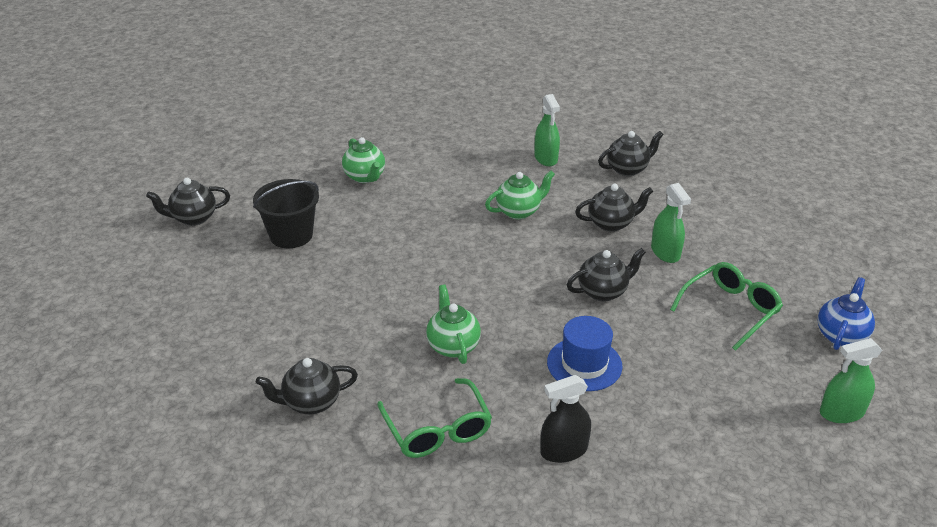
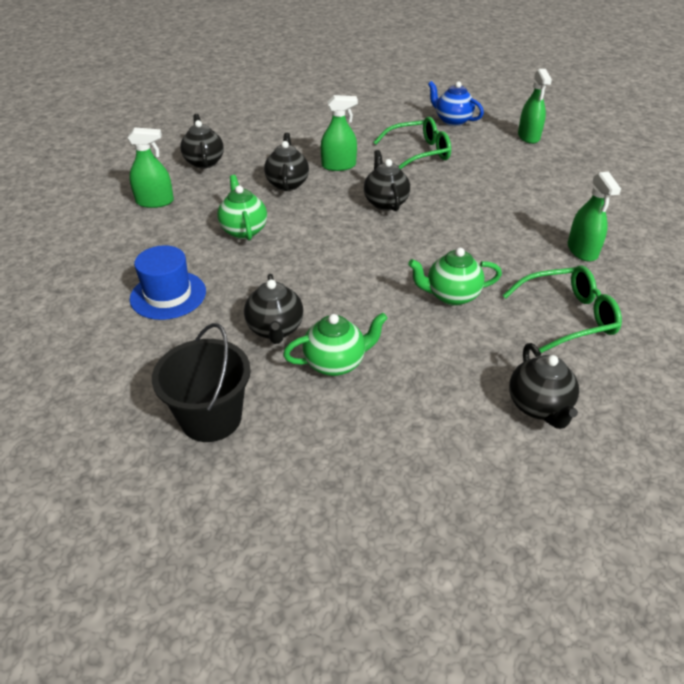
camera: 80 degrees left, 5 degrees up
(193, 218) = (109, 546): black teapot -> black teapot (275, 329)
(365, 177) = (108, 338): green teapot -> green teapot (336, 363)
(564, 450) = (582, 250): black spray bottle -> green spray bottle
(584, 364) = (479, 226): blue hat -> blue hat (168, 295)
(730, 310) = (419, 153): green glasses -> green glasses turned 105 degrees clockwise

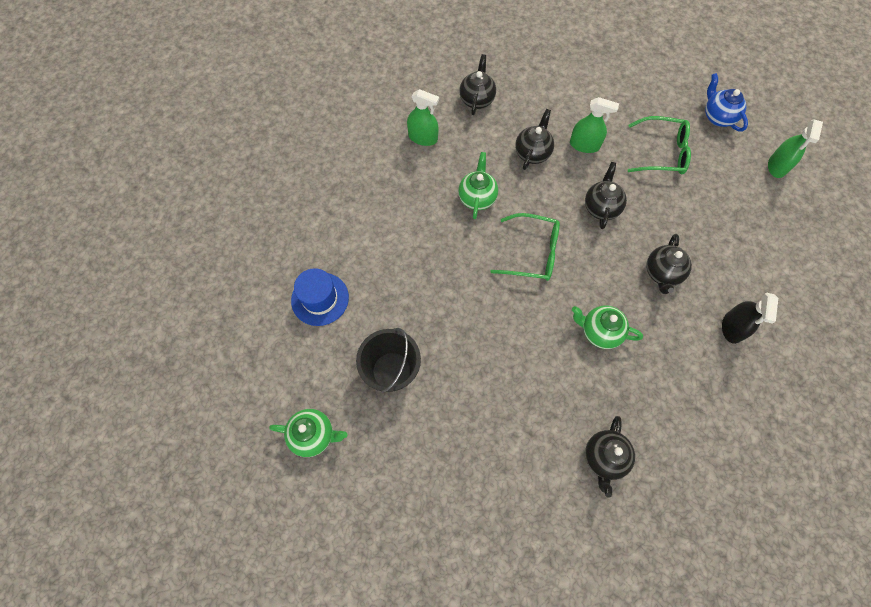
camera: 25 degrees right, 25 degrees up
(168, 295) = (400, 247): blue hat -> blue hat (320, 299)
(275, 329) = (460, 312): black teapot -> black teapot (662, 273)
(336, 363) = (487, 360): green teapot -> green teapot (313, 435)
(568, 317) = (675, 390): green glasses -> green glasses (532, 253)
(582, 250) = (732, 327): green spray bottle -> black spray bottle

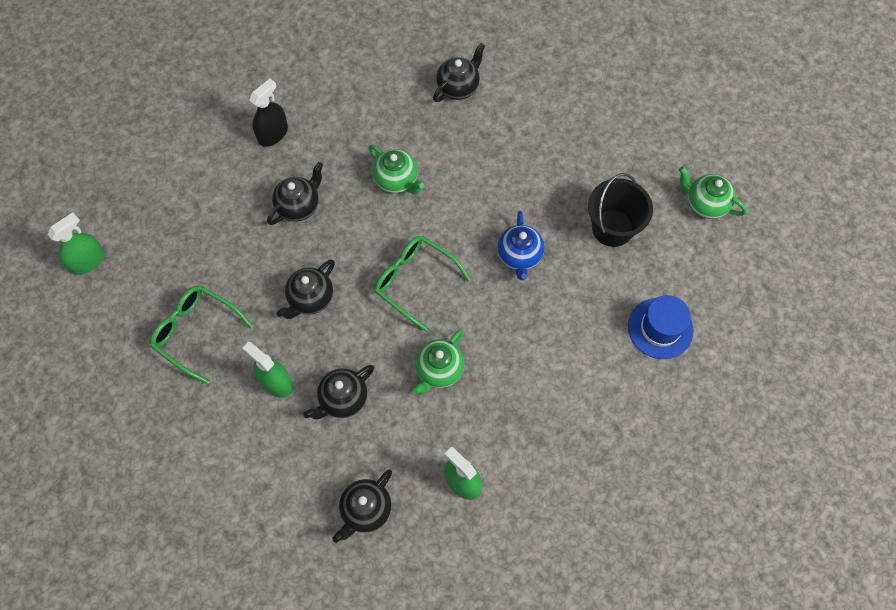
camera: 155 degrees left, 0 degrees up
(717, 117) = (97, 348): blue teapot -> blue teapot (519, 256)

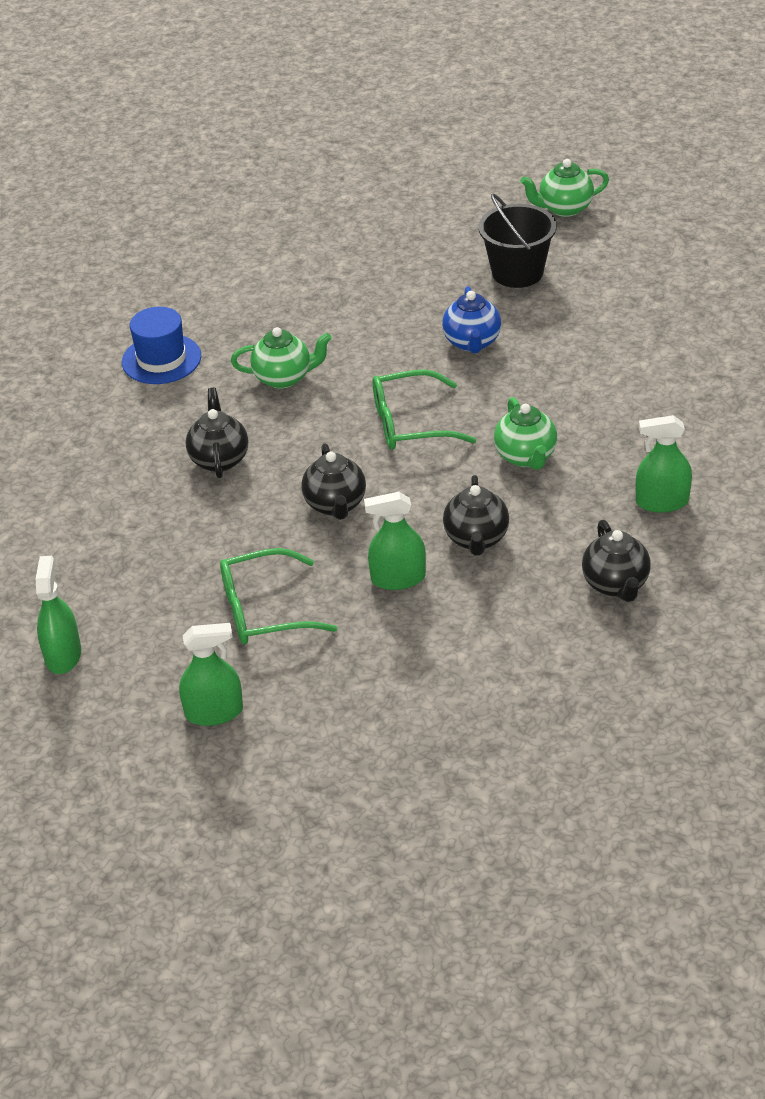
camera: 45 degrees left, 25 degrees down
(101, 372) = (214, 712): none -> green spray bottle
(273, 134) = (109, 435): black spray bottle -> none
(458, 87) = (239, 286): black teapot -> none
(519, 256) = (472, 343): blue teapot -> blue teapot turned 45 degrees clockwise
(660, 328) = (653, 298): blue hat -> blue hat (161, 359)

